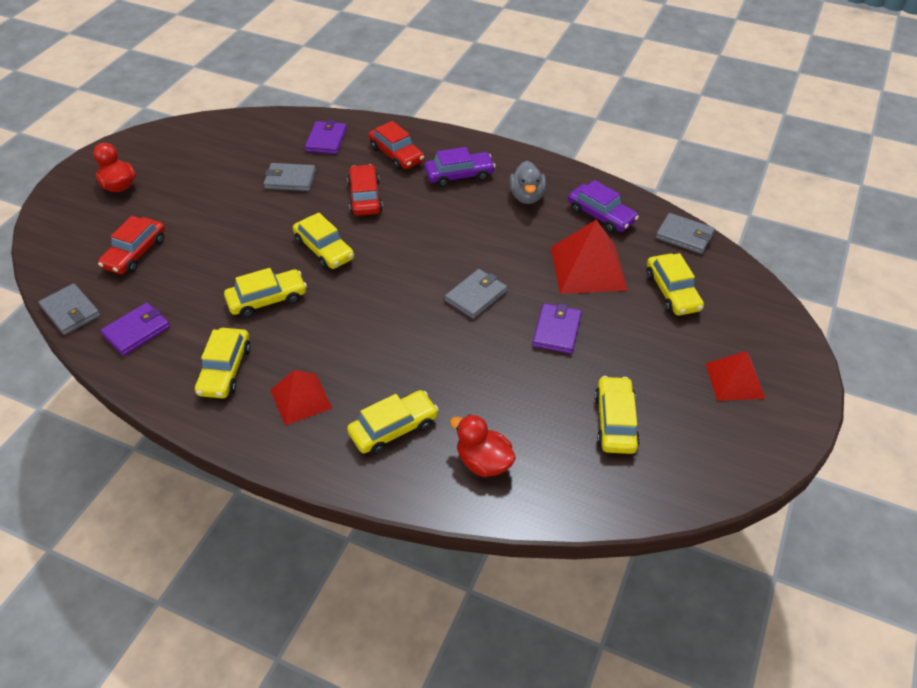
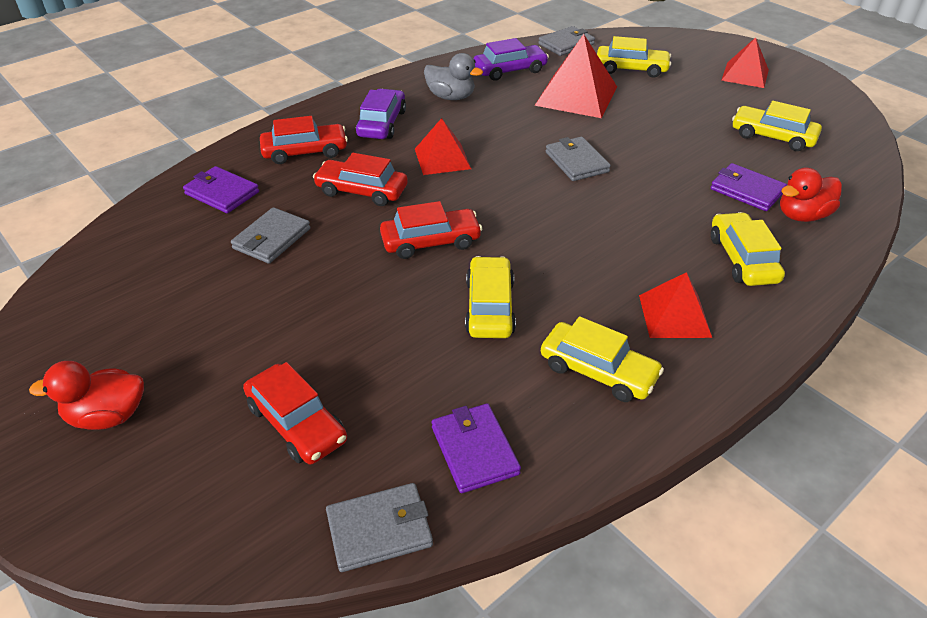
camera: 65 degrees left, 5 degrees down
(324, 249) = (431, 241): yellow car -> red car
(431, 221) = (442, 158): none -> red pyramid
(556, 330) = (649, 133): purple wallet -> purple wallet (746, 190)

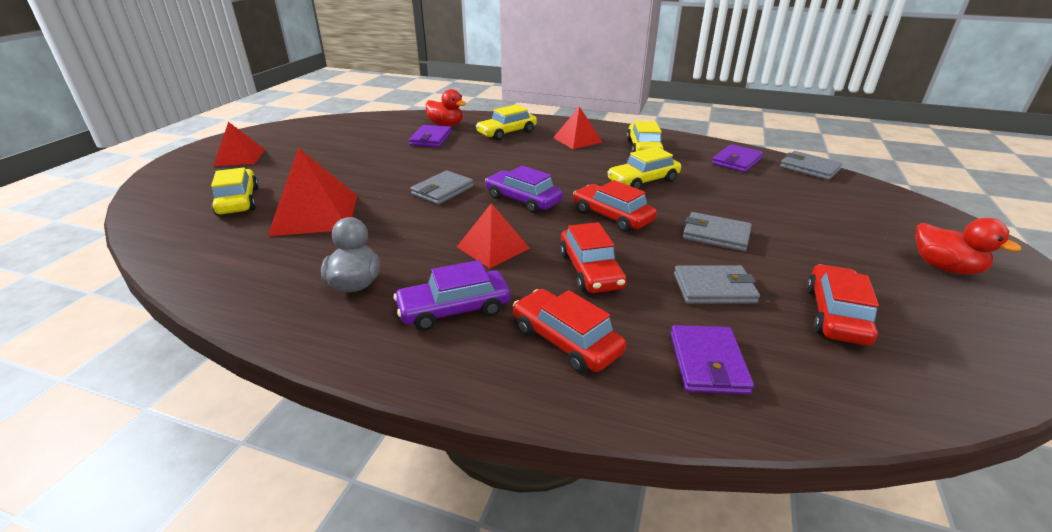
camera: 120 degrees left, 10 degrees down
(297, 423) = (813, 205): red car -> red car (836, 314)
(510, 70) = (261, 265): purple car -> purple car (523, 200)
(566, 44) = (169, 247): grey wallet -> grey wallet (715, 235)
(772, 136) = (349, 139): yellow car -> none

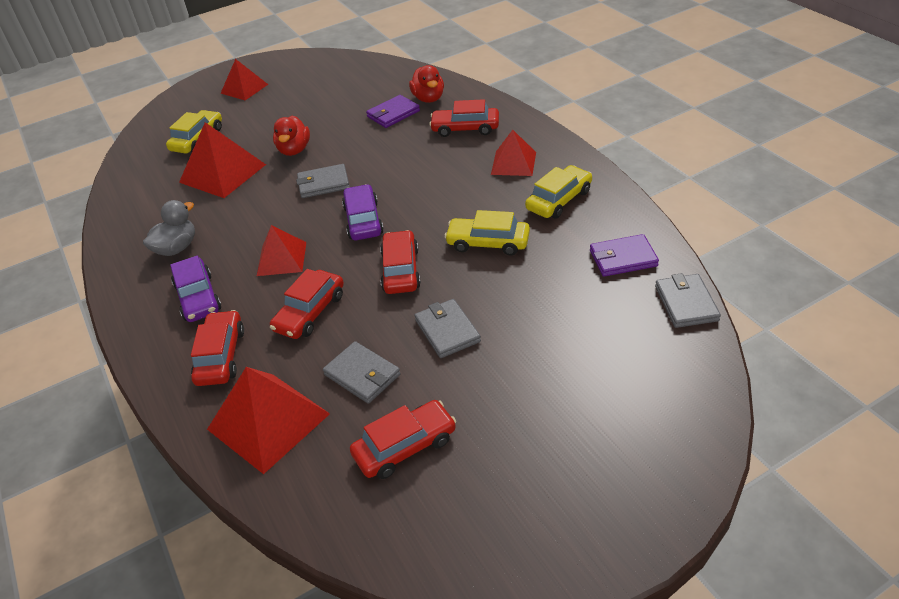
camera: 45 degrees right, 10 degrees up
(454, 309) = (198, 298): purple car -> purple car turned 135 degrees counterclockwise
(507, 133) = (465, 128): yellow car -> red car
(708, 363) = (268, 421): purple wallet -> red pyramid
(944, 267) = (579, 472): red duck -> red duck (294, 150)

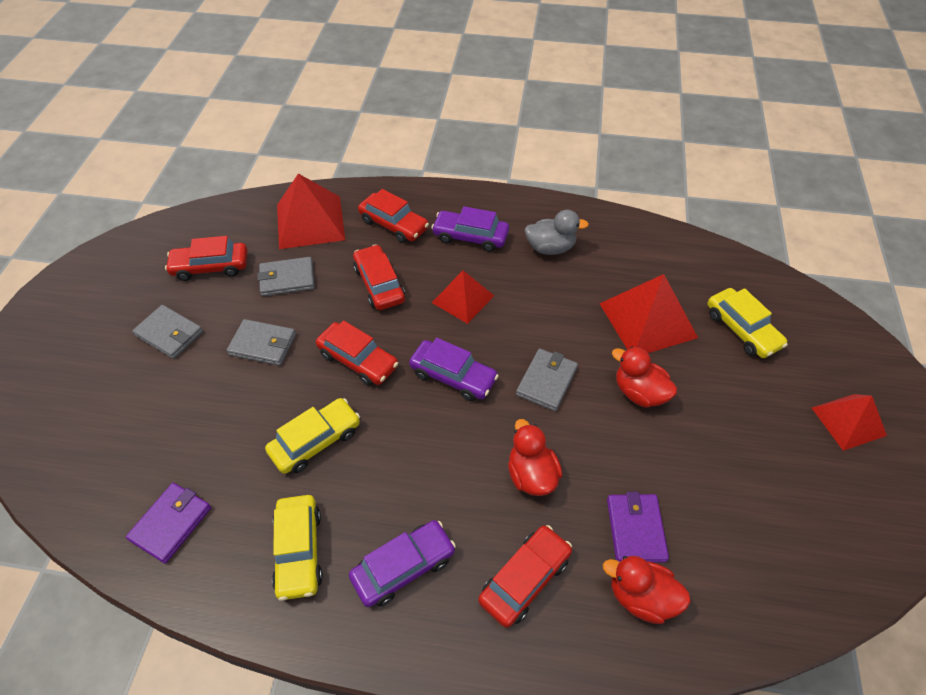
camera: 125 degrees right, 10 degrees up
(177, 248) = (550, 248): grey duck -> grey duck turned 75 degrees counterclockwise
(401, 155) = (531, 475): none -> red duck
(405, 446) = (210, 267): red car -> red car turned 75 degrees clockwise
(513, 163) = (403, 567): red pyramid -> purple car
(686, 303) = (77, 516): grey wallet -> grey wallet (169, 334)

